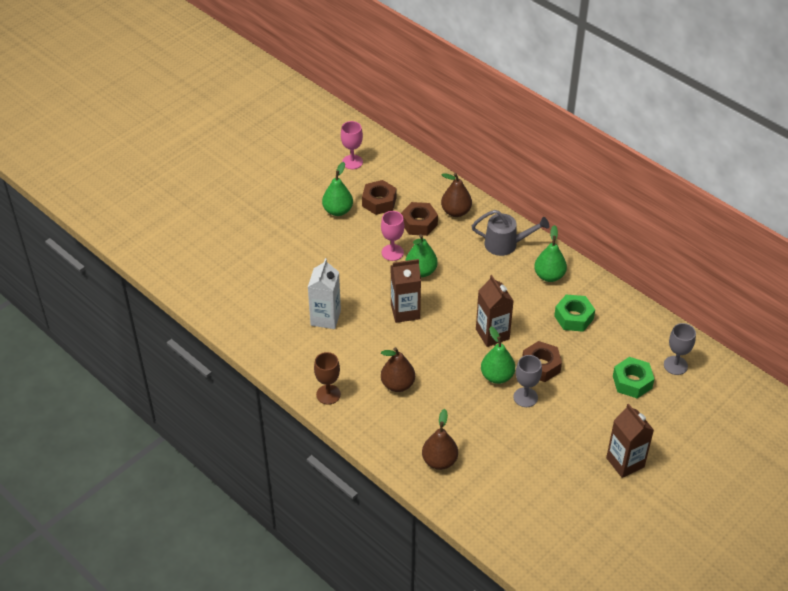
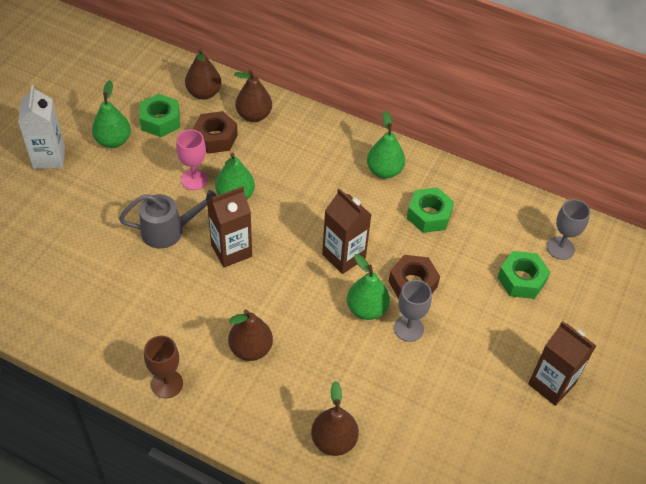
camera: 20 degrees left, 5 degrees up
(325, 318) = (135, 281): white carton -> white carton (49, 157)
(352, 162) = (115, 79): pink goblet -> none
(379, 202) = (160, 121): brown nut -> green nut
(420, 186) = (204, 93): none -> brown pear
(506, 244) = (323, 143): grey watering can -> grey watering can (169, 231)

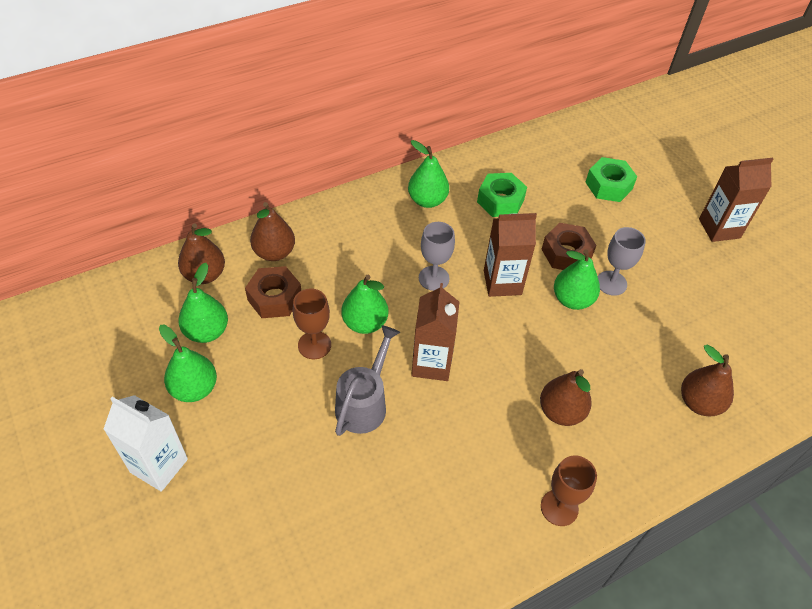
camera: 55 degrees left, 0 degrees up
(160, 121) = (206, 331): green nut -> green pear
(194, 179) = (314, 345): pink goblet -> brown goblet
(560, 248) = (593, 146): grey goblet -> grey goblet (433, 278)

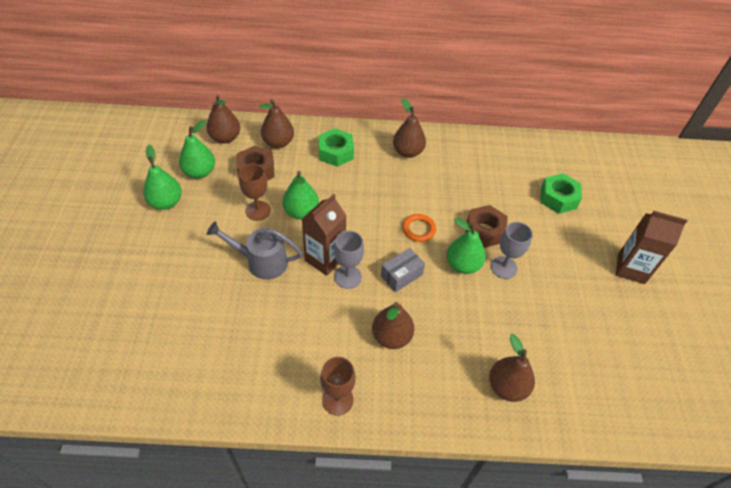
camera: 30 degrees right, 0 degrees up
(159, 465) = (111, 237): white carton -> none
(364, 402) = (261, 262): grey watering can -> grey watering can turned 135 degrees counterclockwise
(427, 200) = (407, 152): green pear -> brown pear
(433, 278) = (371, 204): grey goblet -> grey goblet (348, 277)
(500, 201) = (462, 174): green nut -> green nut (336, 152)
(502, 282) = (418, 229): brown carton -> orange ring
(522, 341) = (401, 275): none -> grey box

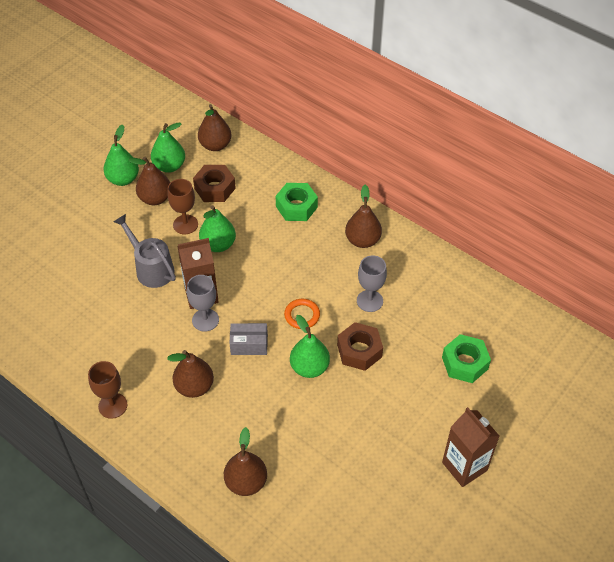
camera: 40 degrees right, 0 degrees up
(278, 142) = (255, 172): brown pear -> brown pear (155, 198)
(504, 267) = (343, 391): grey goblet -> grey goblet (369, 301)

